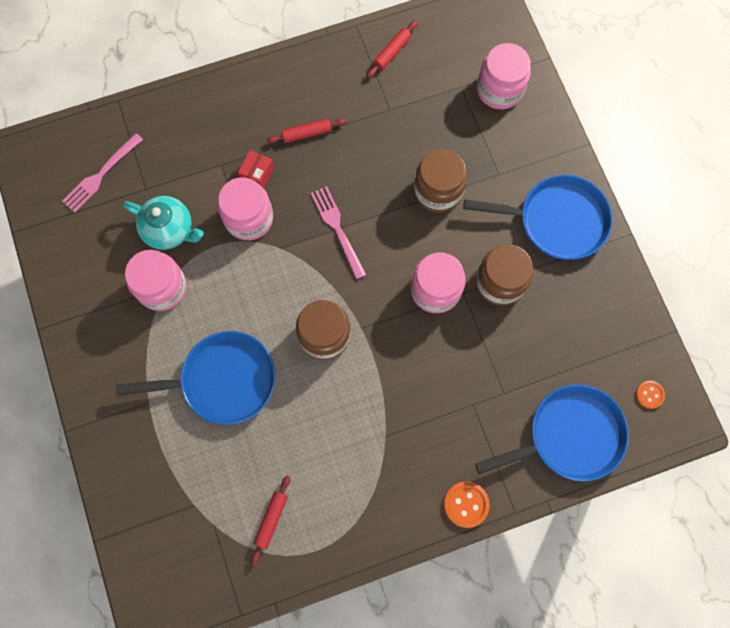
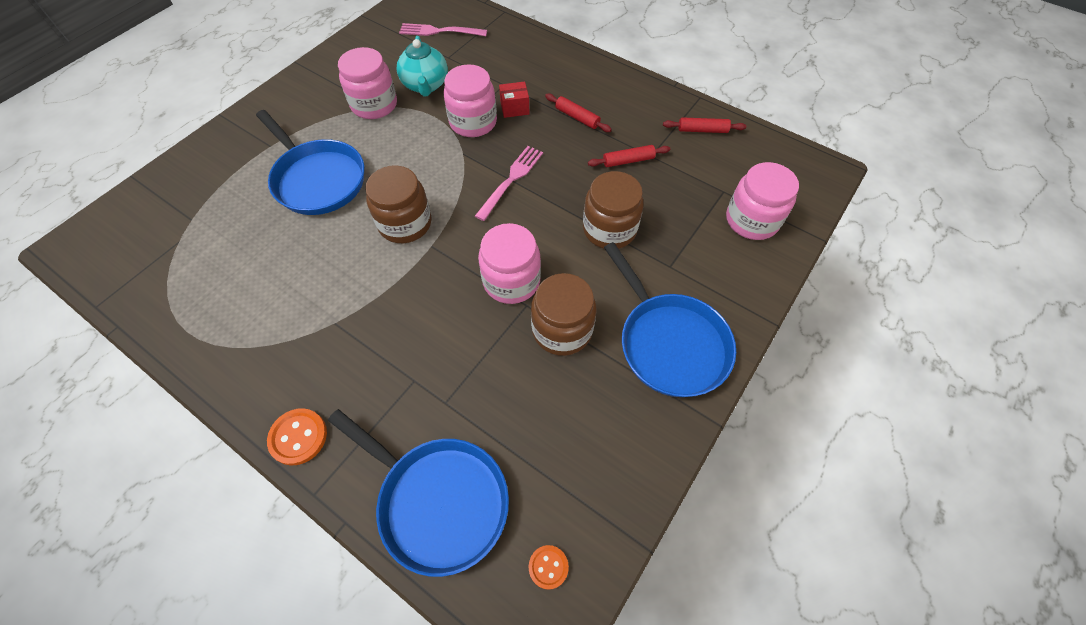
camera: 55 degrees right, 15 degrees down
(271, 519) = (202, 279): red rolling pin -> red rolling pin (628, 161)

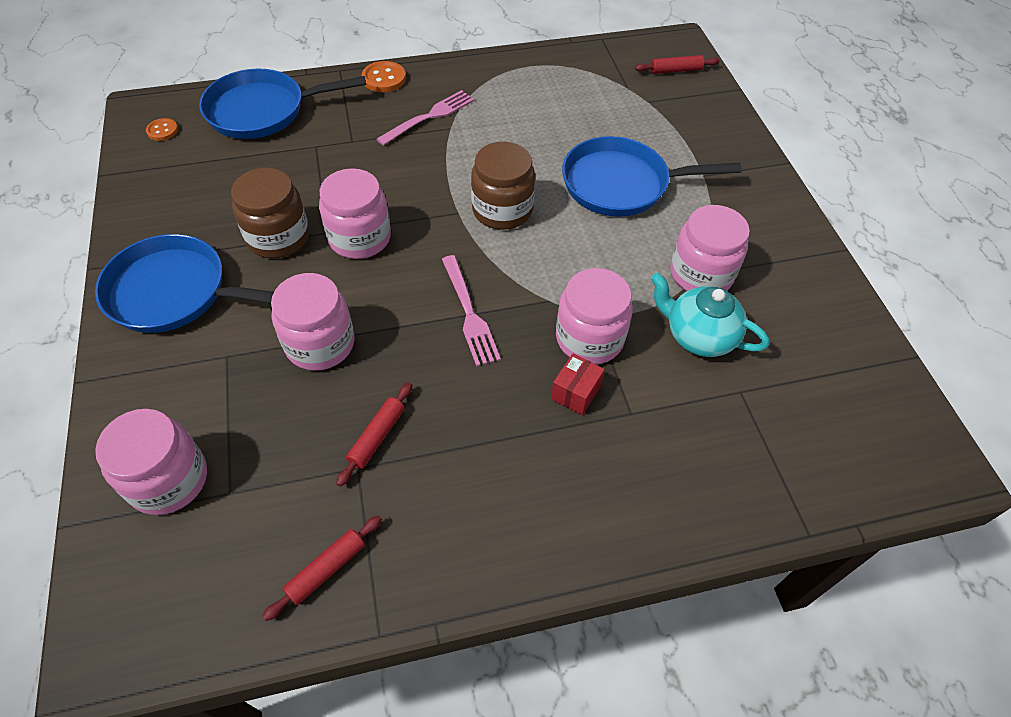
camera: 130 degrees right, 5 degrees down
(439, 31) = (811, 418): pink fork -> pink fork (429, 117)
(577, 117) = (496, 444): red rolling pin -> red rolling pin (675, 70)
(609, 229) = (320, 344): brown jar -> pink jar

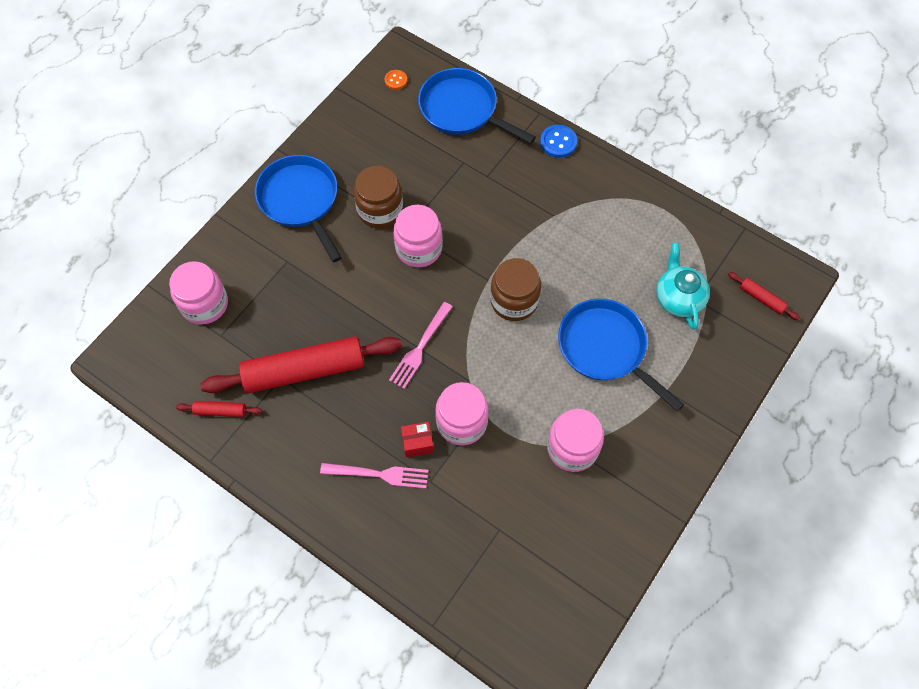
camera: 50 degrees right, 10 degrees up
(320, 344) = (333, 295): pink jar -> none
(377, 437) = (304, 371): red rolling pin -> red rolling pin, size x2.37
(384, 78) = (558, 142): orange button -> blue button
(429, 117) = (551, 196): pink fork -> pink fork (379, 474)
(698, 336) = (520, 479): turquoise teapot -> turquoise teapot (678, 298)

